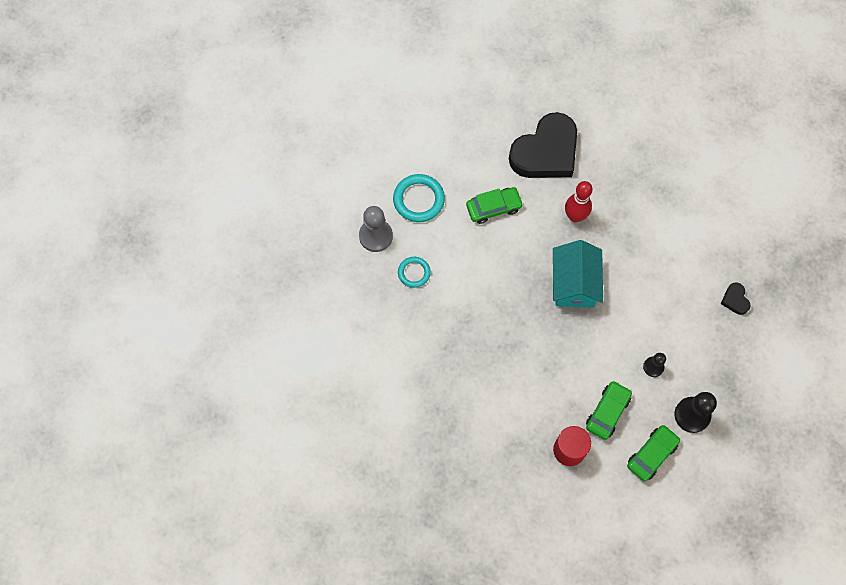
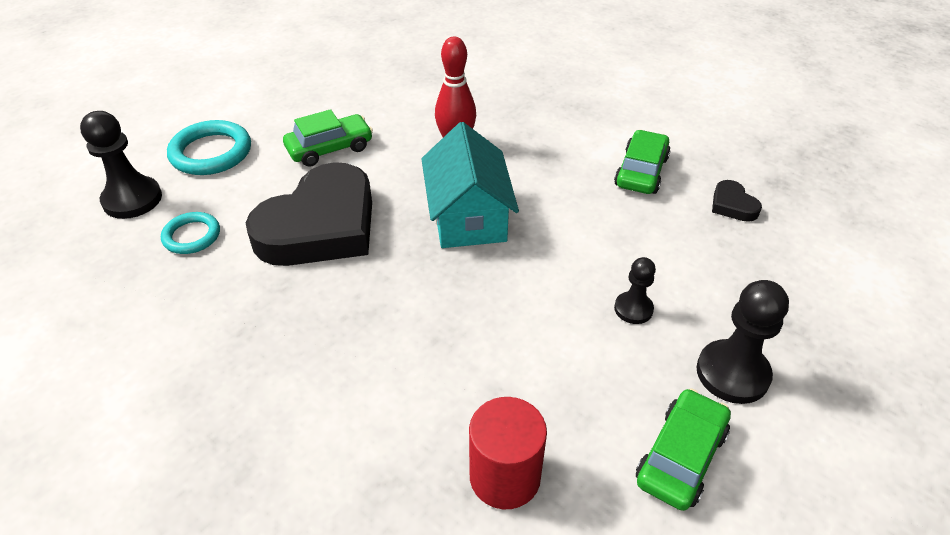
camera: 10 degrees left, 25 degrees down
(375, 236) = (132, 199): grey pawn -> black pawn
(546, 152) = (404, 89): black heart -> black heart (320, 226)
(607, 412) = (568, 393): green car -> green car (641, 172)

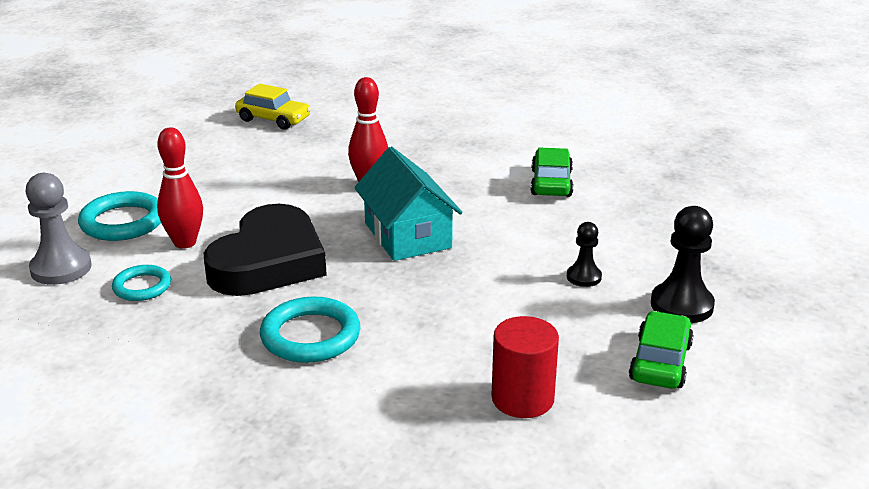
camera: 15 degrees left, 15 degrees down
(132, 199) = (61, 268): black pawn -> grey pawn
(254, 188) = (185, 243): none -> red bowling pin
(320, 334) = (310, 336): none -> turquoise ring
(330, 148) = (245, 203): green car -> none
(398, 51) = (273, 119): none -> yellow car
(732, 205) = (640, 196): black heart -> none

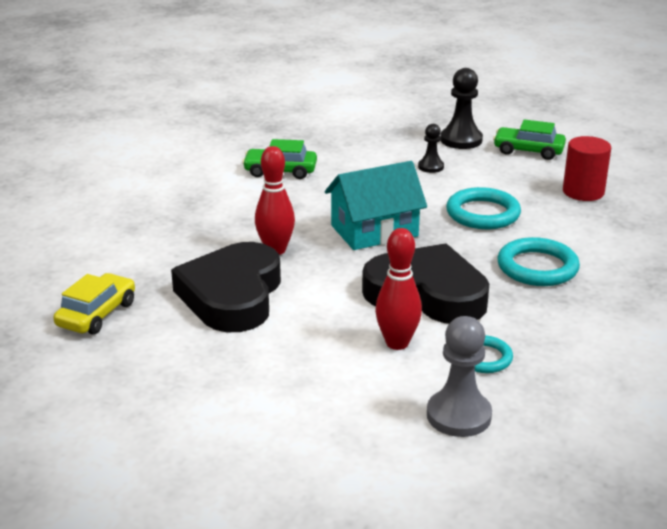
camera: 90 degrees left, 0 degrees up
(123, 222) = (355, 389): turquoise ring -> turquoise ring (483, 214)
(289, 168) = (232, 295): none -> black heart

